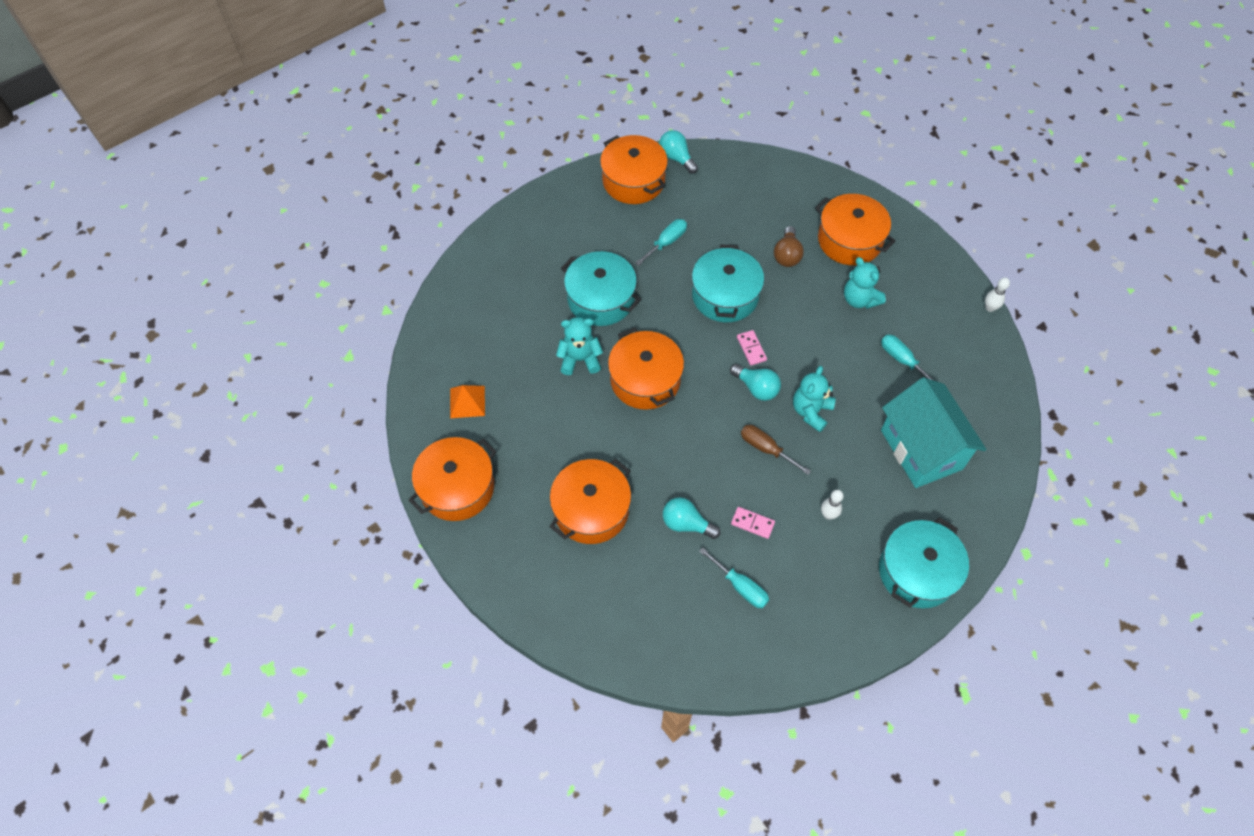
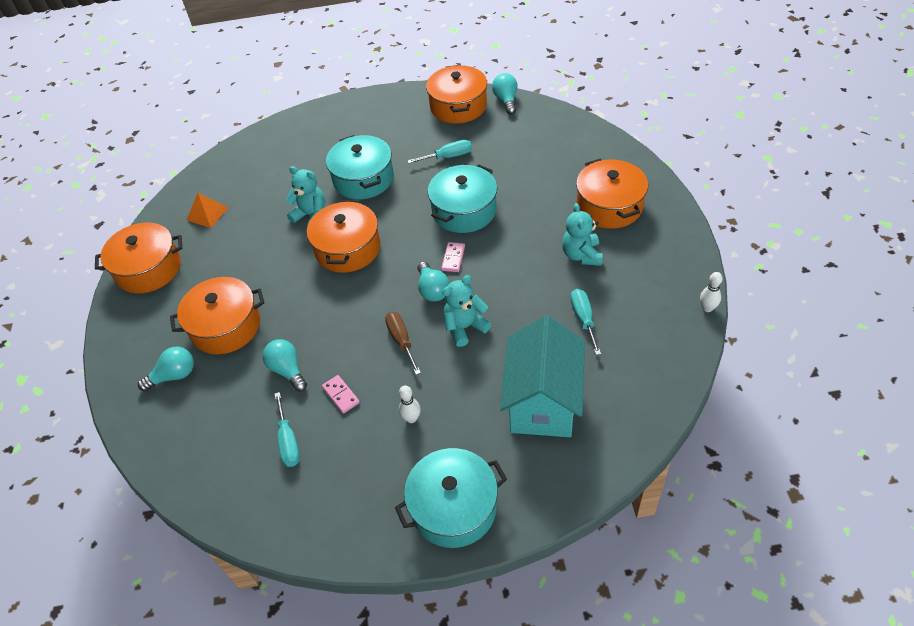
camera: 35 degrees right, 10 degrees down
(582, 580) = (174, 376): none -> turquoise light bulb
(787, 255) = (542, 198): brown light bulb -> none

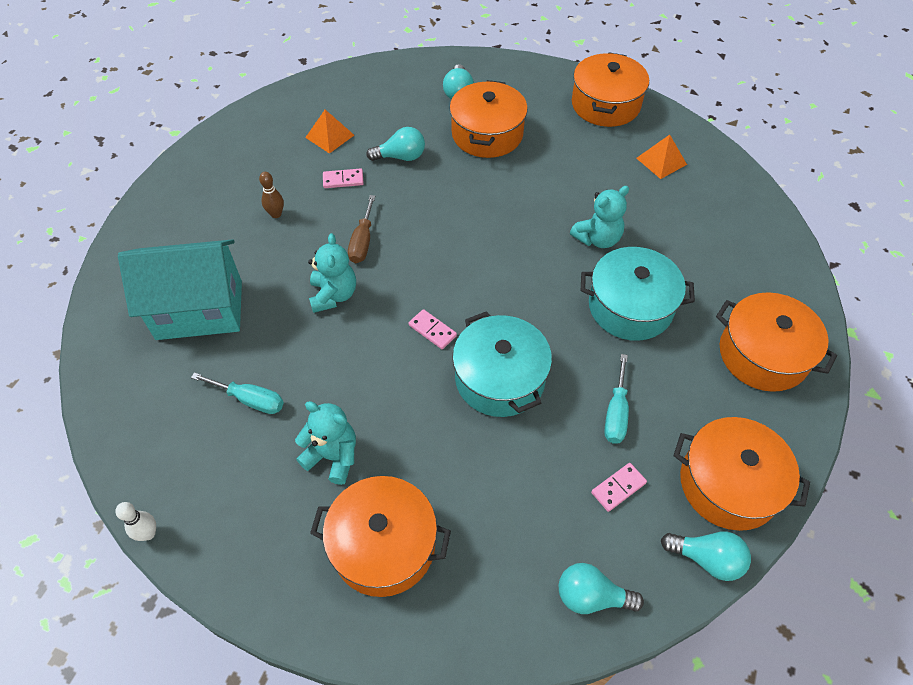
camera: 115 degrees right, 5 degrees up
(288, 441) = (330, 136): turquoise screwdriver -> orange pyramid
(348, 249) = (520, 249): orange pot -> orange pot (763, 354)
(401, 340) = (362, 241): brown screwdriver -> brown screwdriver turned 90 degrees clockwise
(411, 418) = (276, 214): white bowling pin -> brown bowling pin
(432, 290) = (403, 292): turquoise light bulb -> turquoise light bulb (591, 596)
(454, 507) = (176, 205): turquoise pot -> none
(494, 139) = (618, 488): none -> pink domino
(542, 402) = (199, 310): turquoise house -> turquoise house turned 45 degrees counterclockwise

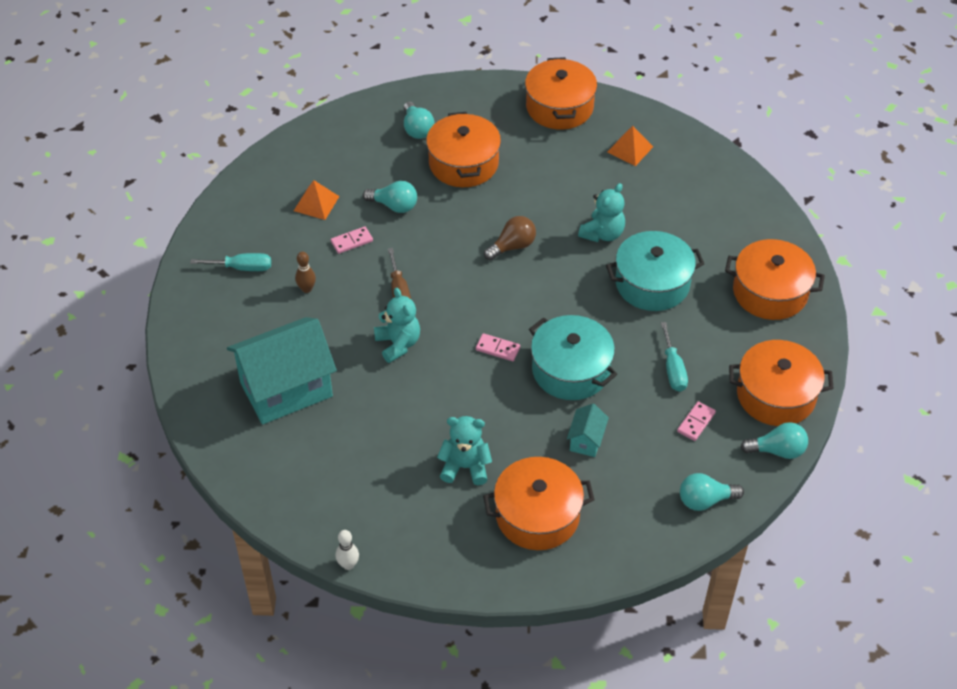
camera: 20 degrees left, 5 degrees down
(250, 400) = (373, 446): turquoise screwdriver -> turquoise screwdriver (242, 268)
(401, 157) = (394, 206): turquoise light bulb -> turquoise light bulb turned 45 degrees clockwise
(481, 469) = (586, 440): none -> turquoise house
(498, 227) = (512, 246): none -> brown light bulb

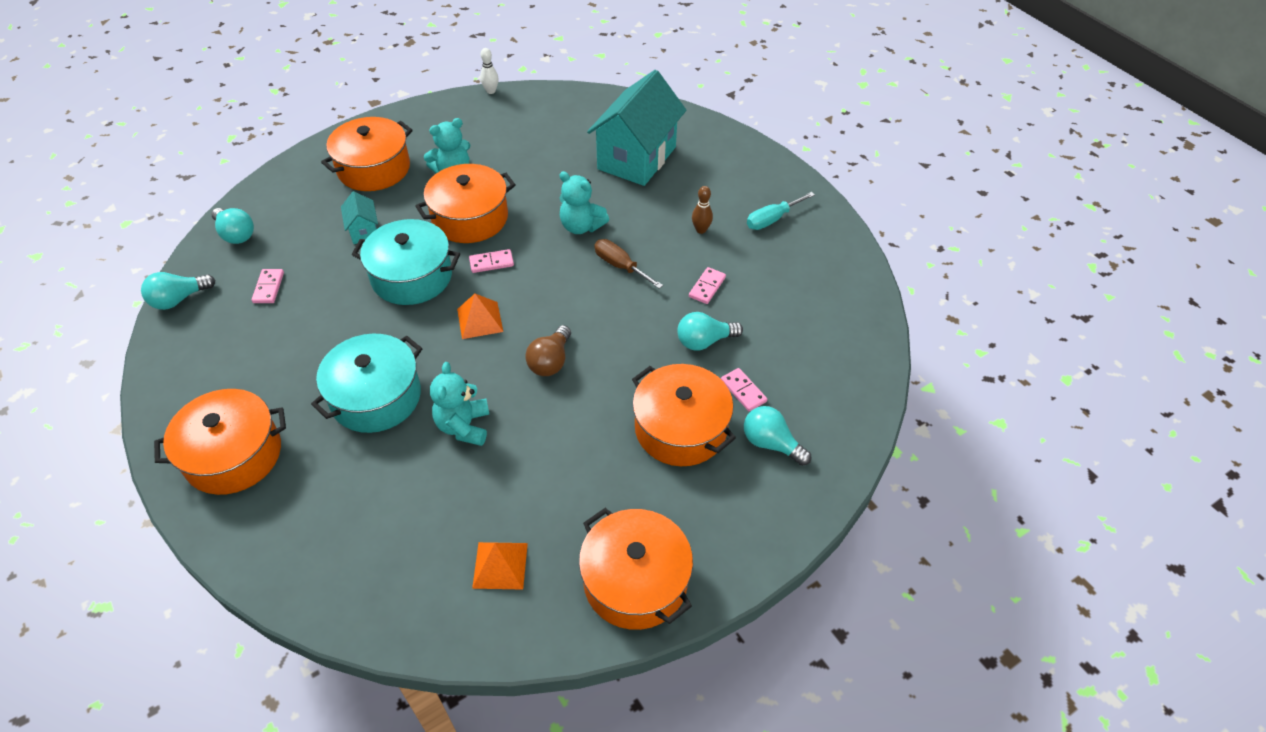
camera: 145 degrees right, 0 degrees up
(316, 203) = (778, 304): orange pyramid -> orange pyramid (480, 320)
(402, 164) = (743, 391): none -> pink domino
(673, 369) = (312, 322): turquoise screwdriver -> none
(705, 500) = (236, 234): turquoise light bulb -> turquoise light bulb turned 90 degrees clockwise
(776, 395) = (194, 347): orange pot -> orange pot (470, 218)

